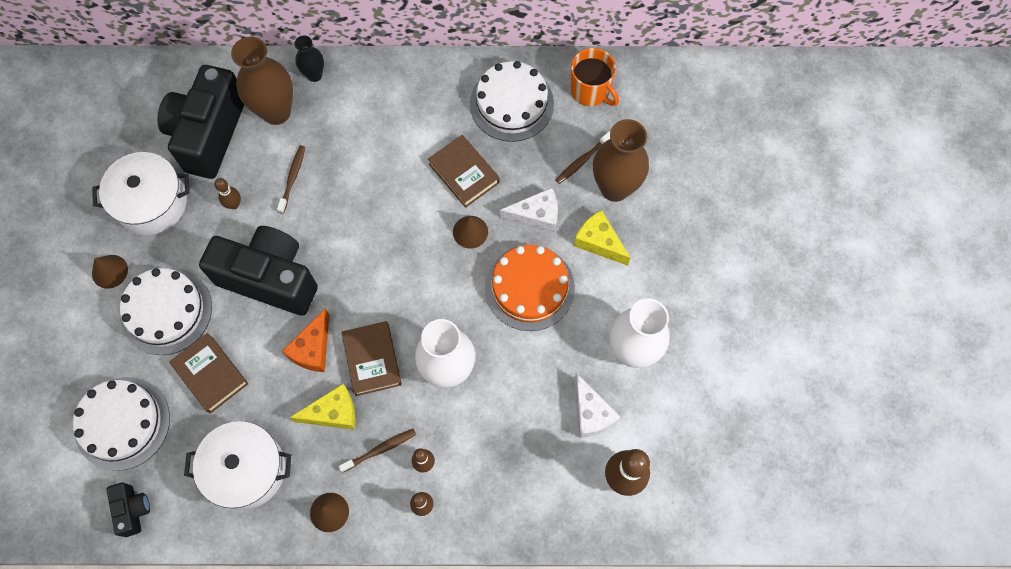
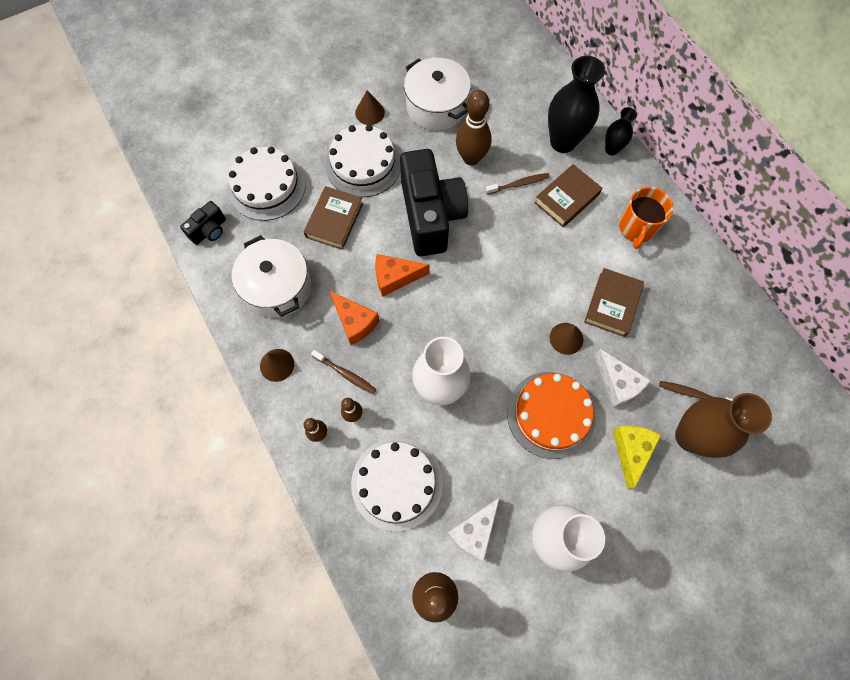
camera: 60 degrees right, 0 degrees up
(209, 133) = (513, 110): black camera -> none
(234, 204) = (471, 158): brown bowling pin -> brown bowling pin, size x1.89
(276, 112) = (563, 142): brown vase -> black vase
(333, 412) = (354, 322): yellow cheese -> orange cheese
(372, 360) = (413, 326): brown book -> brown book (566, 198)
(511, 103) = (701, 306): white cake -> white cake (397, 483)
(590, 90) = (763, 364): orange mug -> orange mug (636, 228)

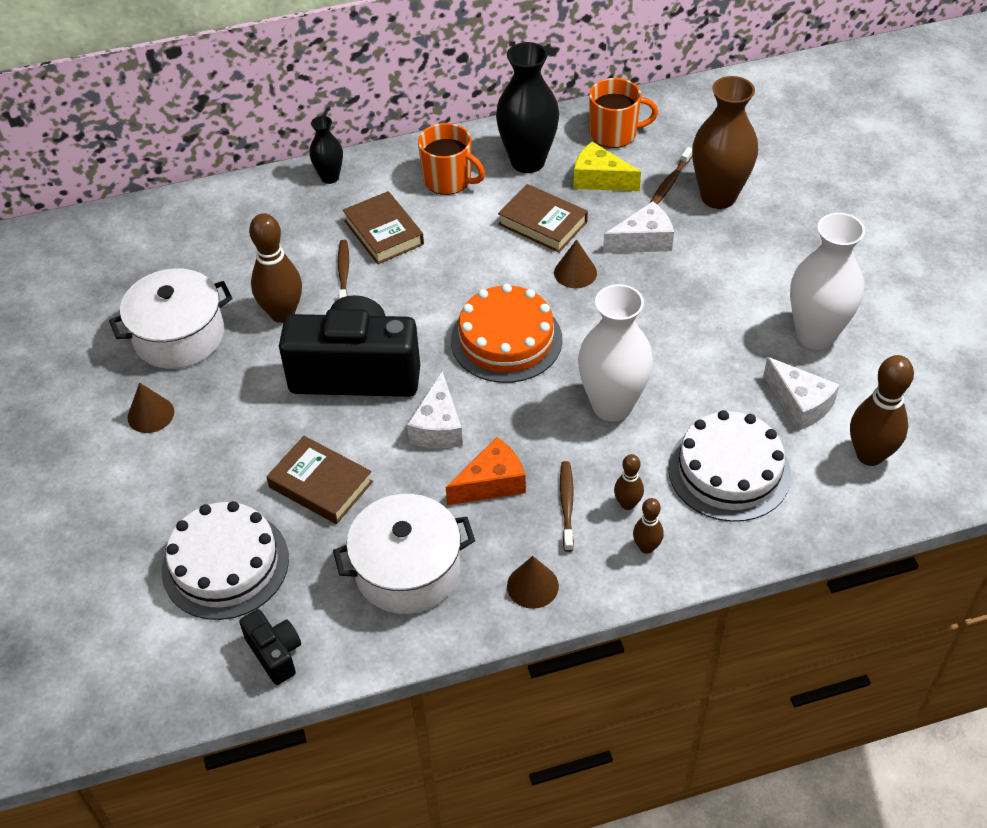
camera: 75 degrees left, 20 degrees down
(345, 374) = (567, 505): brown toothbrush -> brown toothbrush turned 45 degrees counterclockwise
(363, 164) = (238, 436): white cake -> none
(395, 278) = (438, 427): orange cheese -> white cheese
(551, 414) = (668, 306): orange cake -> orange cake (506, 340)
(563, 142) = (298, 219): black vase -> black vase (527, 161)
(631, 451) = (725, 247): yellow cheese -> yellow cheese (599, 179)
(738, 339) = (614, 133): none -> orange mug

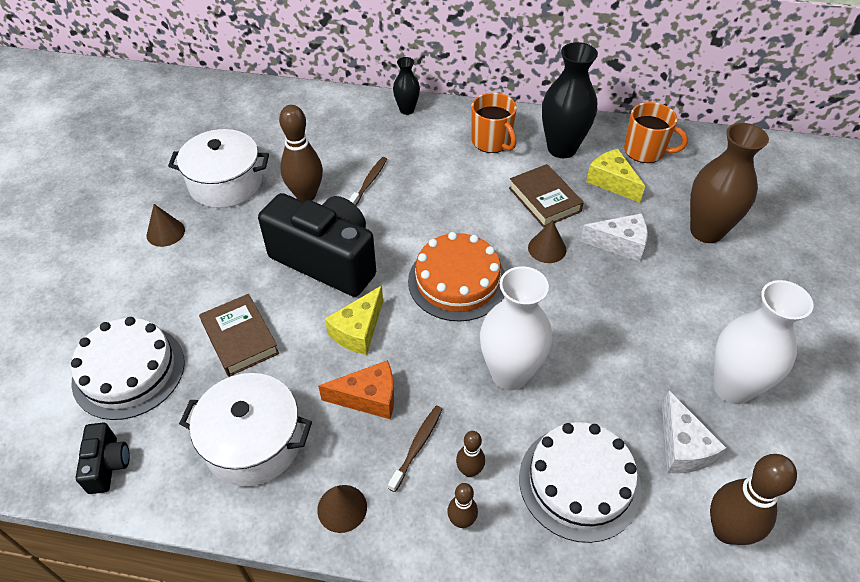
camera: 25 degrees right, 0 degrees up
(383, 232) = (418, 163): brown book -> none
(438, 427) = (358, 330): white cheese -> yellow cheese
(670, 182) = (670, 204): brown toothbrush -> none

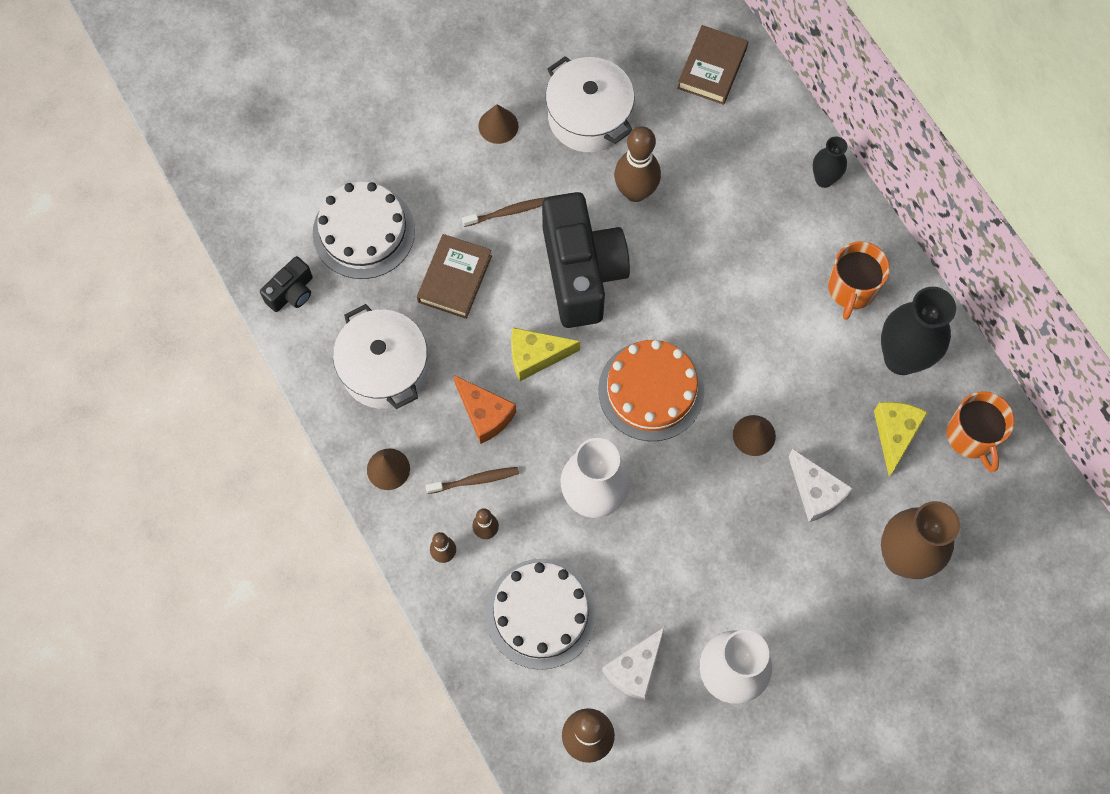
camera: 50 degrees right, 20 degrees up
(369, 182) = (698, 228): brown toothbrush -> brown toothbrush (507, 212)
(544, 200) = (814, 391): brown book -> brown book (712, 68)

